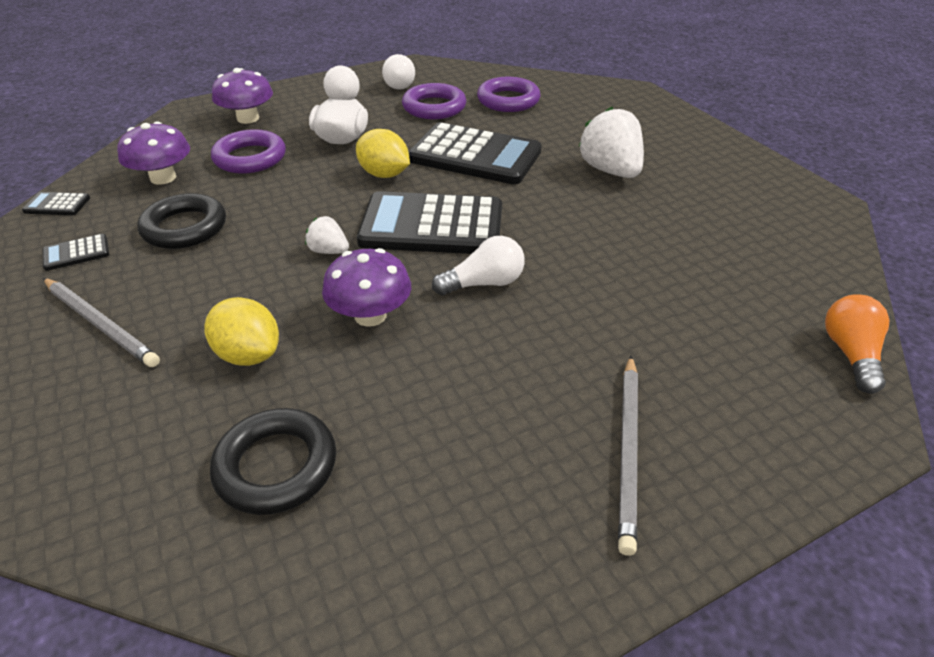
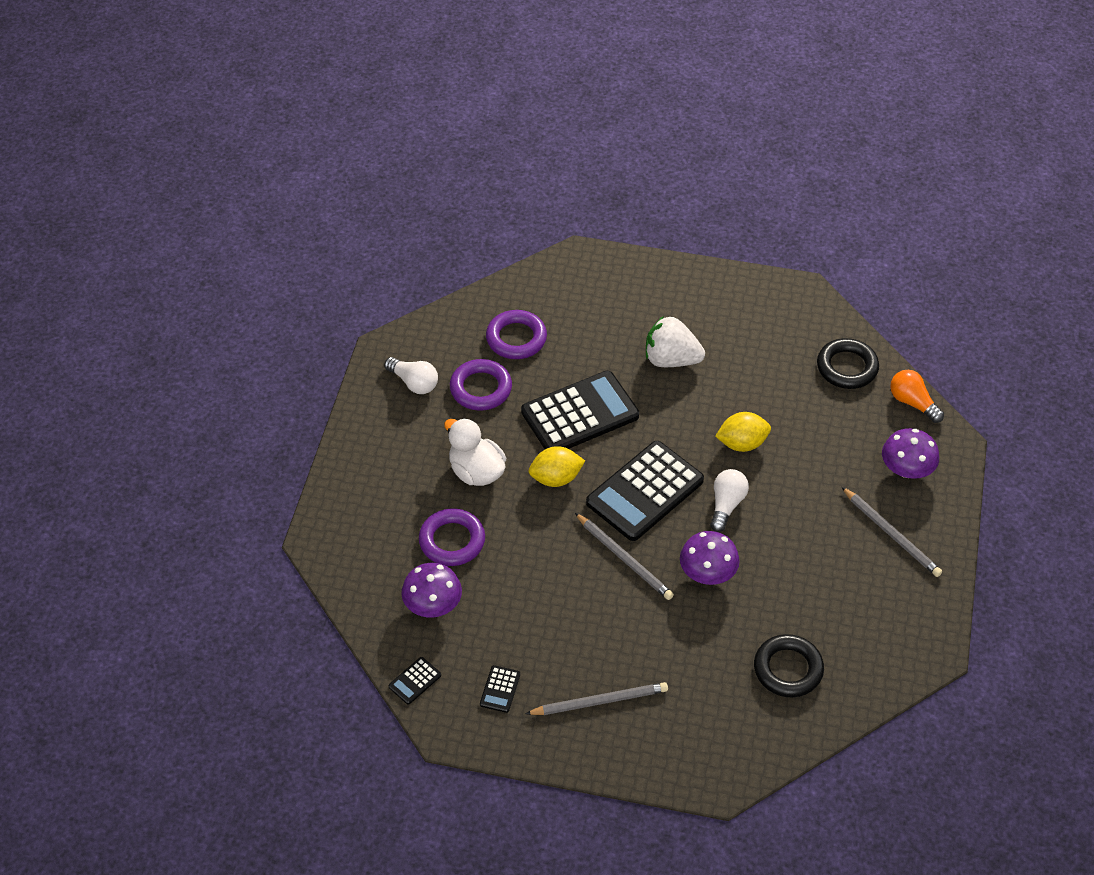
camera: 50 degrees left, 10 degrees up
(185, 227) = (522, 619): black ring -> black ring (847, 367)
(248, 118) = (378, 511): purple mushroom -> purple mushroom (906, 469)
(249, 354) = (693, 643): yellow lemon -> yellow lemon (742, 443)
(329, 251) = (624, 558): white strawberry -> grey pencil

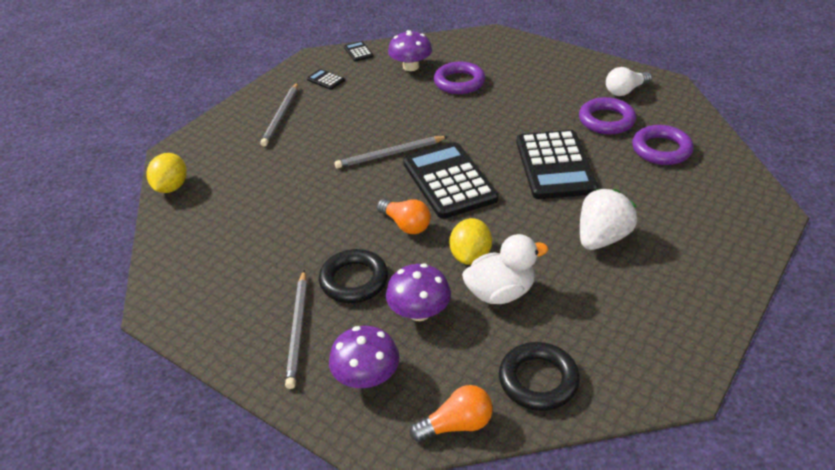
camera: 115 degrees right, 10 degrees down
(476, 471) = (518, 103): white duck -> white duck (500, 292)
(556, 478) = (490, 138): yellow lemon -> yellow lemon (171, 187)
(707, 573) = (345, 194): purple mushroom -> purple mushroom (419, 312)
(726, 505) = (406, 225): white light bulb -> orange light bulb
(788, 669) = (224, 212): black ring -> black ring (354, 280)
(891, 534) = (298, 329): grey pencil -> grey pencil turned 75 degrees counterclockwise

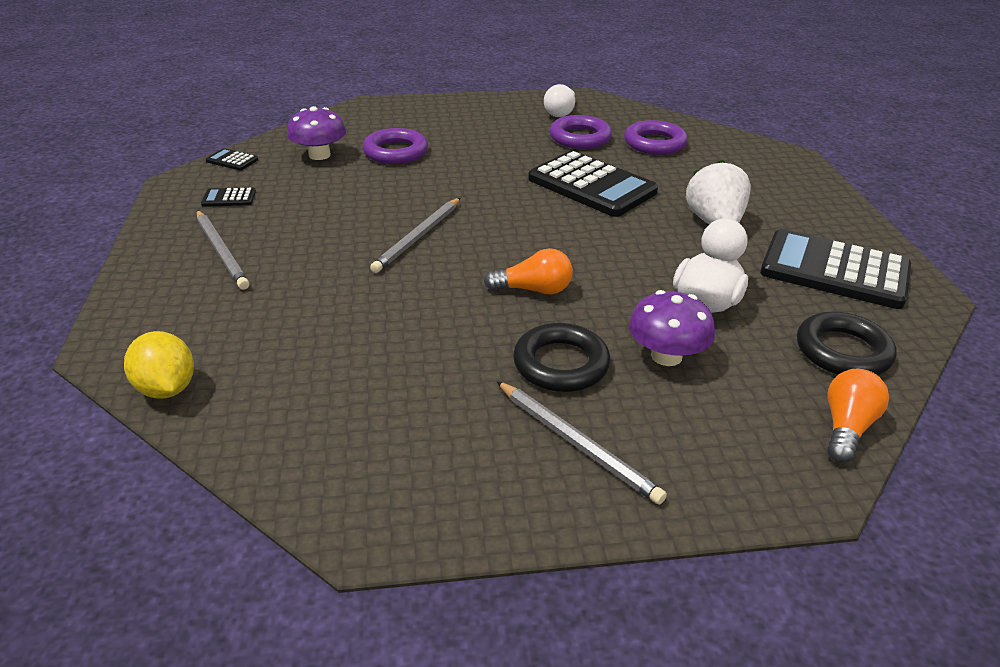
camera: 45 degrees left, 5 degrees down
(366, 376) = (712, 441): purple mushroom -> none
(449, 181) = (517, 235): black calculator -> black calculator (834, 270)
(470, 256) = (635, 286): yellow lemon -> none

